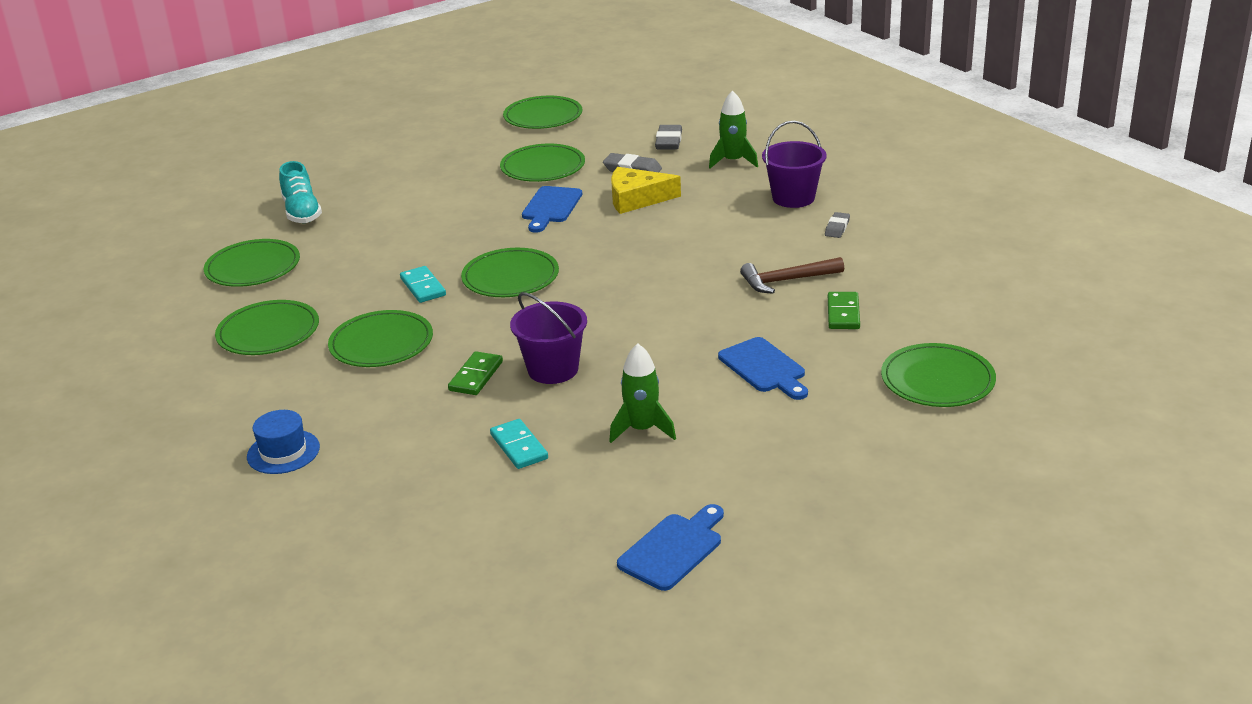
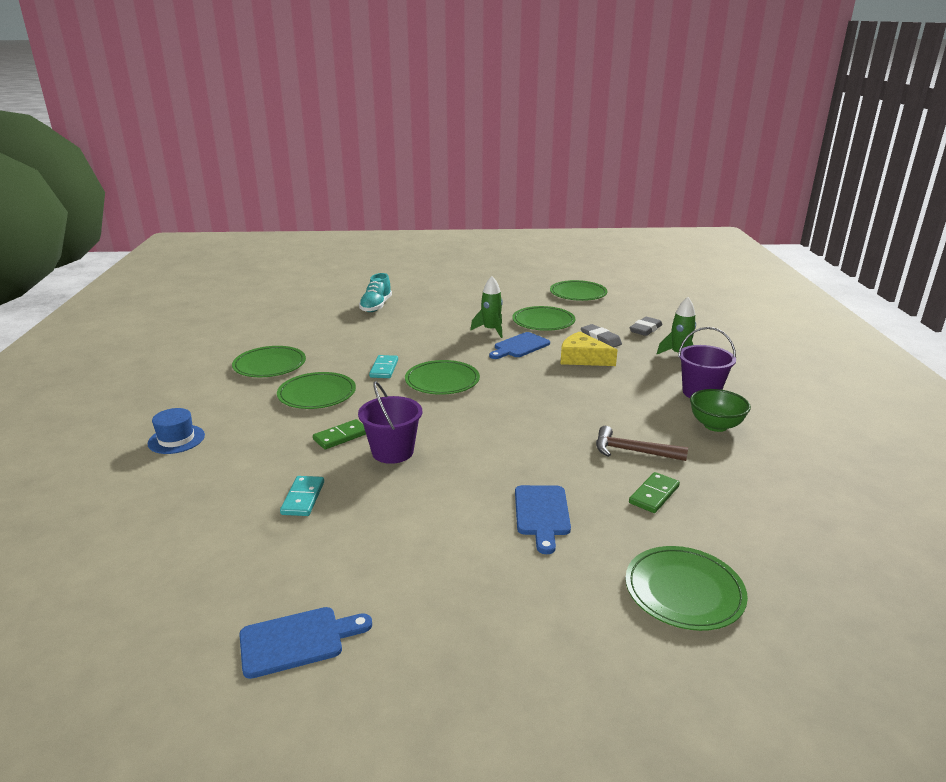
camera: 30 degrees right, 5 degrees down
(253, 267) = (312, 327): green plate -> none
(642, 429) = (396, 523): green rocket -> green rocket (491, 330)
(837, 228) = (715, 425): grey eraser -> green bowl

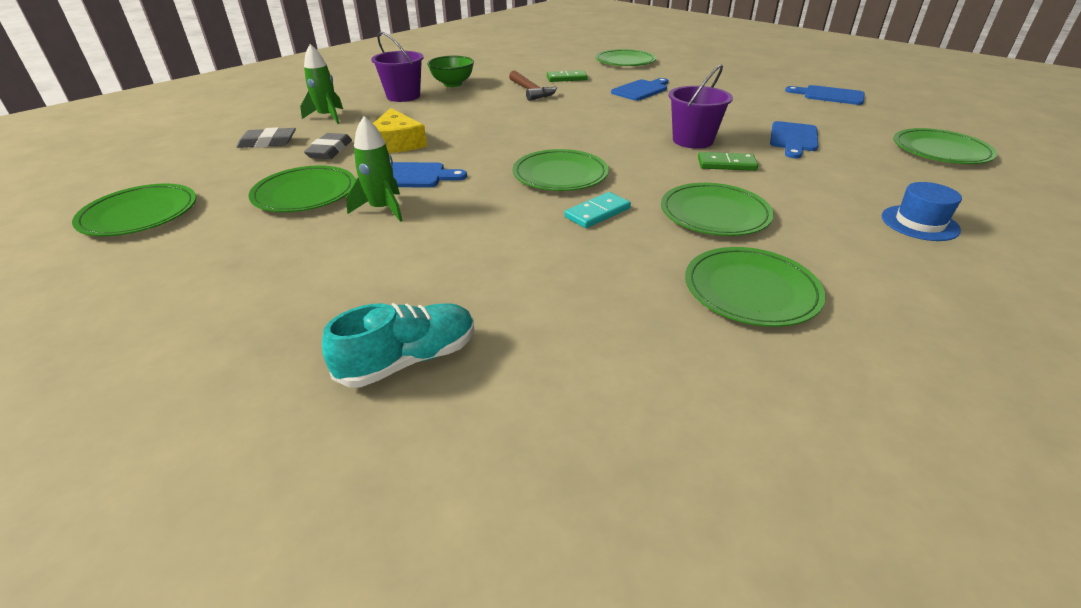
camera: 135 degrees left, 10 degrees up
(138, 550) = (941, 150): none -> green plate
(303, 498) = (793, 138): turquoise domino -> blue cutting board

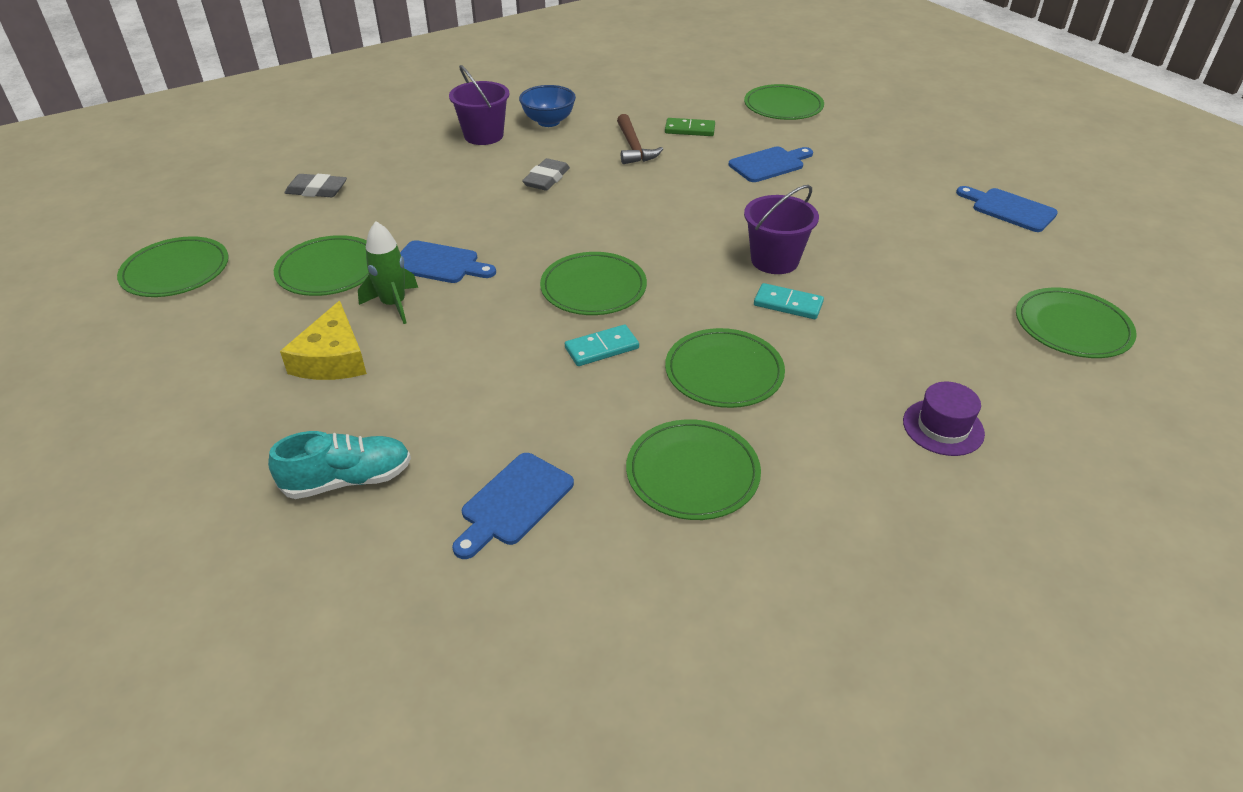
camera: 15 degrees right, 5 degrees up
(327, 117) = (389, 158): green rocket -> none
(330, 151) = (373, 212): grey eraser -> grey eraser (546, 179)
(396, 143) = (445, 212): yellow cheese -> yellow cheese (332, 358)
(452, 84) = (548, 122): green bowl -> blue bowl
(726, 164) = (788, 304): green domino -> turquoise domino
(793, 138) = (900, 277): blue cutting board -> blue cutting board (514, 503)
(919, 223) = (943, 427): blue hat -> purple hat

